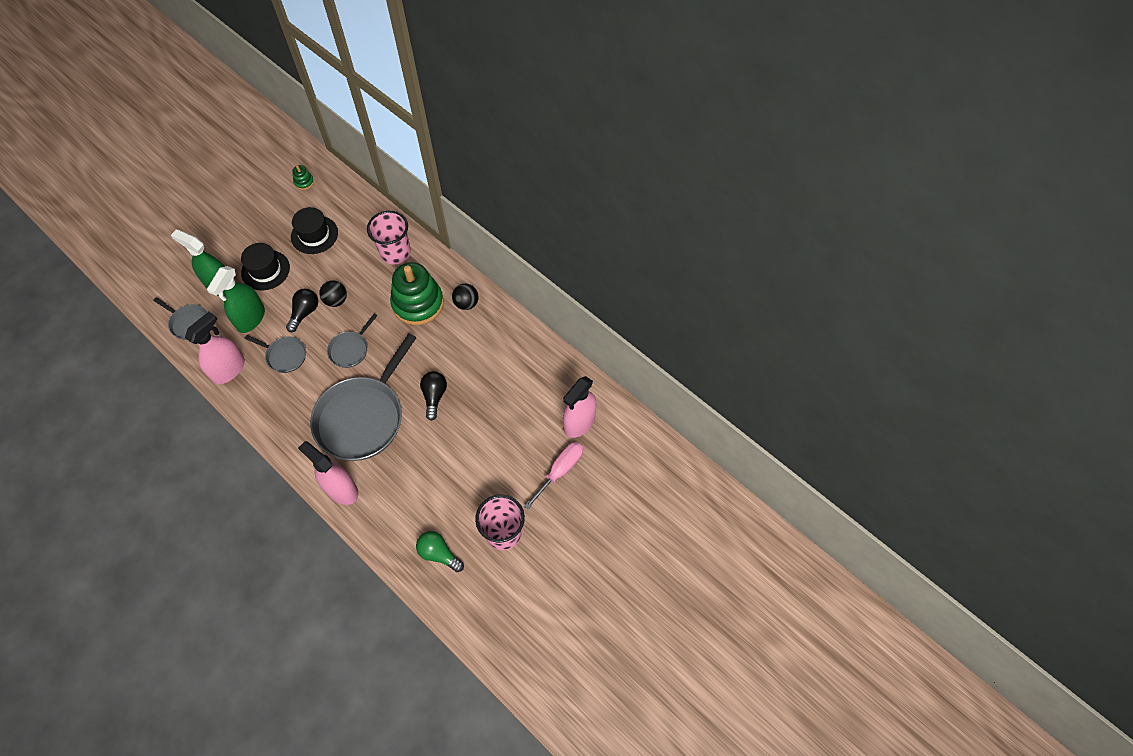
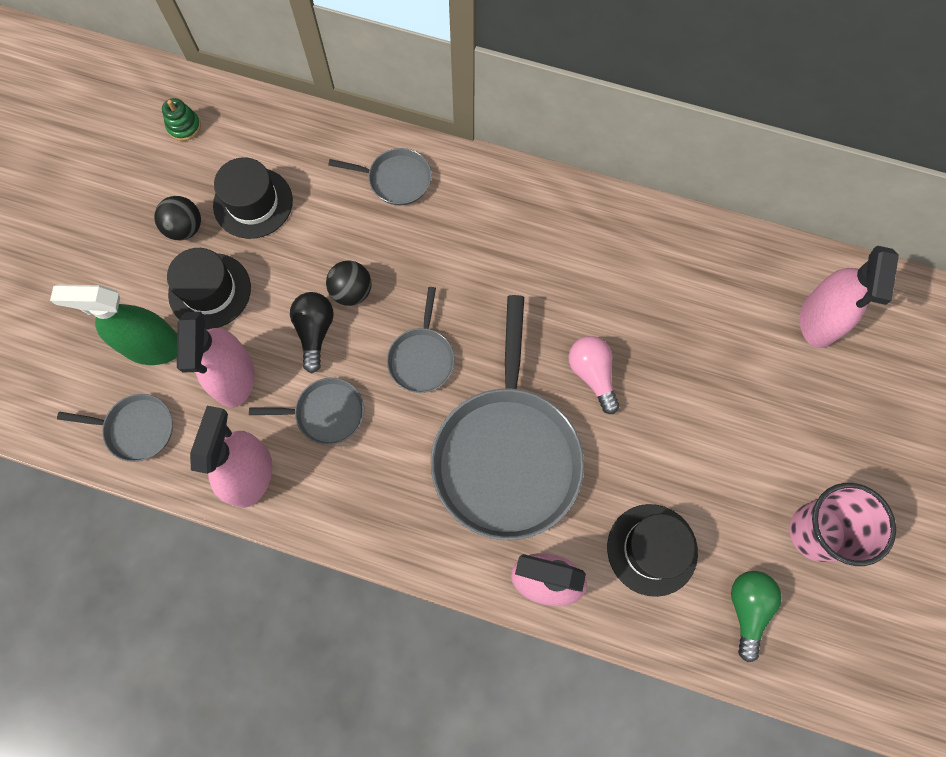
camera: 25 degrees left, 10 degrees up
(251, 318) = (234, 378): green spray bottle -> pink spray bottle
(395, 252) = (396, 180): pink cup -> grey pan
(407, 500) = (652, 549): none -> black hat
(418, 303) = (479, 243): green stacking toy -> none
(434, 396) = (592, 374): black light bulb -> pink light bulb
(439, 553) = (747, 609): green light bulb -> green light bulb turned 90 degrees clockwise
(466, 303) = (550, 213): black ball -> black ball (185, 228)
(560, 471) = (837, 403): pink screwdriver -> none

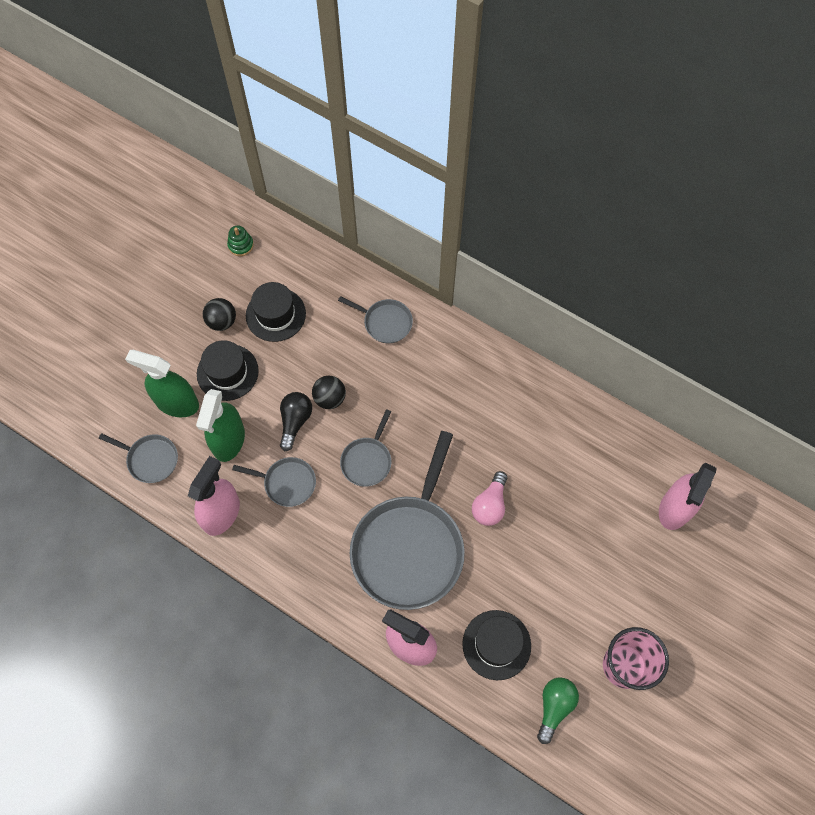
camera: 15 degrees right, 5 degrees down
(234, 378) = (229, 440): pink spray bottle -> green spray bottle
(592, 374) = (490, 505): pink light bulb -> pink light bulb turned 150 degrees counterclockwise

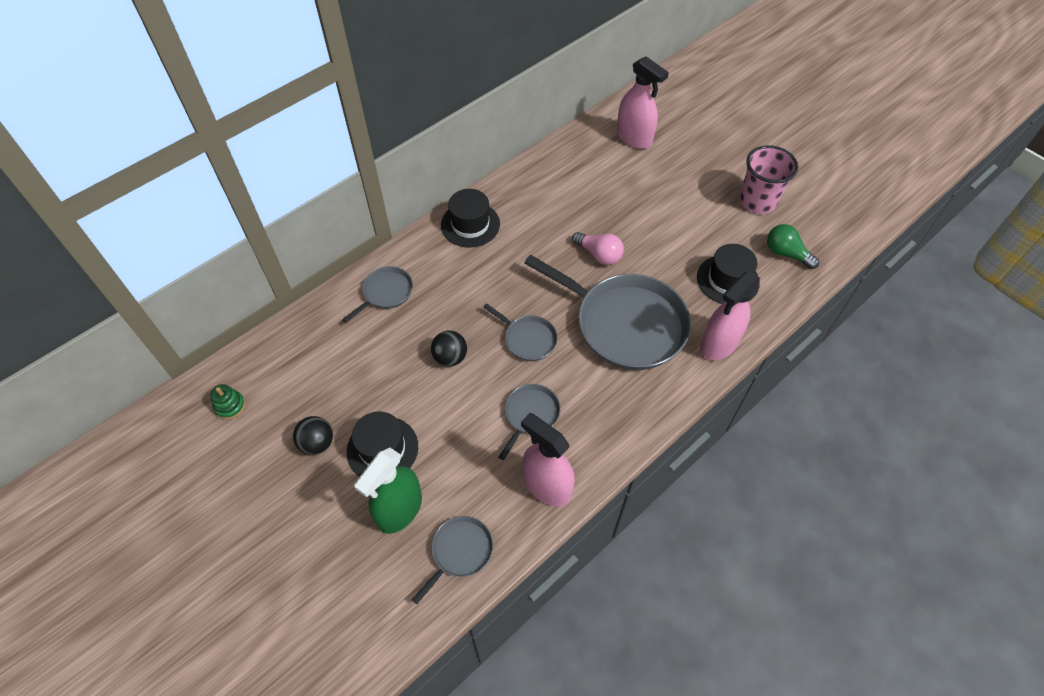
camera: 75 degrees left, 10 degrees down
(229, 440) = (464, 462): green spray bottle -> none
(275, 314) = (333, 388): black hat -> black hat (470, 224)
(295, 421) = (464, 394): black light bulb -> none

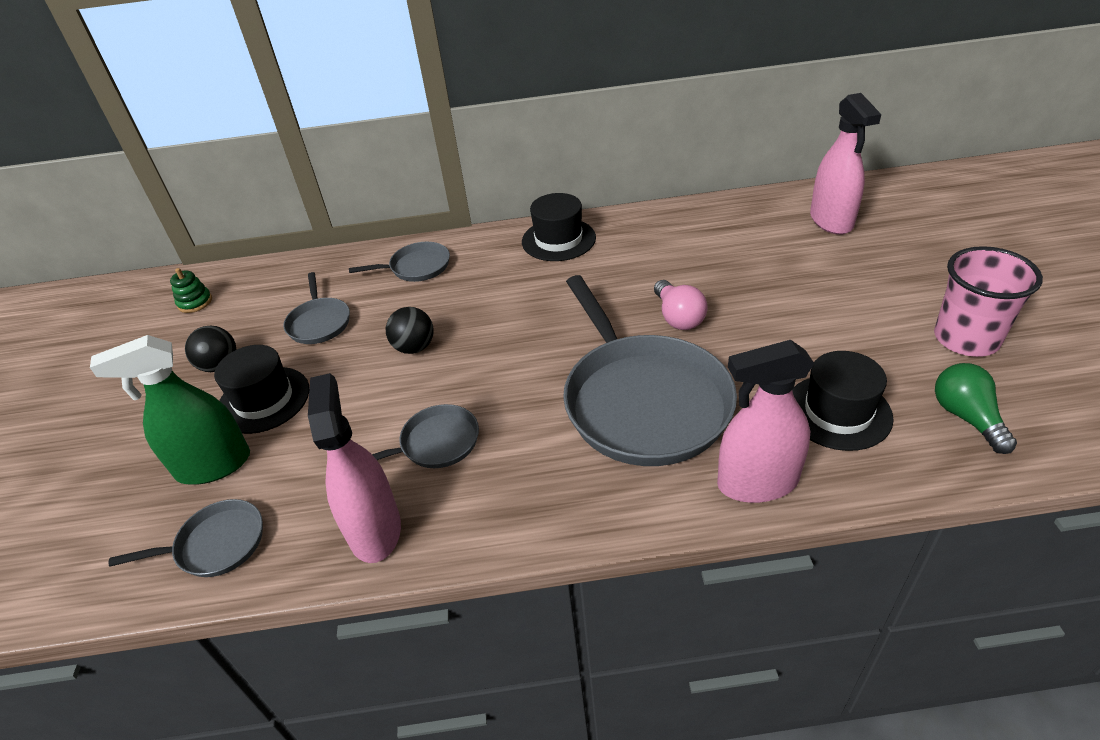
camera: 40 degrees right, 15 degrees down
(528, 339) = (511, 366): grey pan -> grey pan (319, 323)

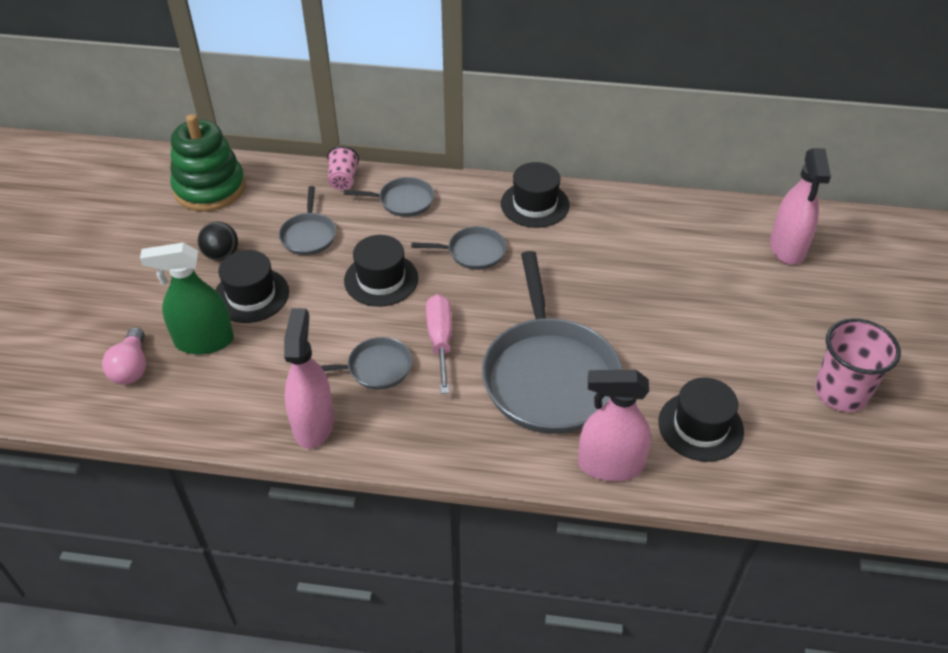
camera: 10 degrees right, 5 degrees up
(195, 302) = (210, 188): green stacking toy -> green stacking toy, size x2.42
(216, 544) = (197, 404): grey pan -> grey pan (473, 252)
(345, 262) = (343, 180): none -> pink cup
(414, 347) = (381, 279): black ball -> black hat
(503, 394) = (440, 340): none -> pink screwdriver
(678, 317) = (608, 309): pink light bulb -> pink light bulb (131, 367)
(966, 417) = (801, 458): green light bulb -> none

